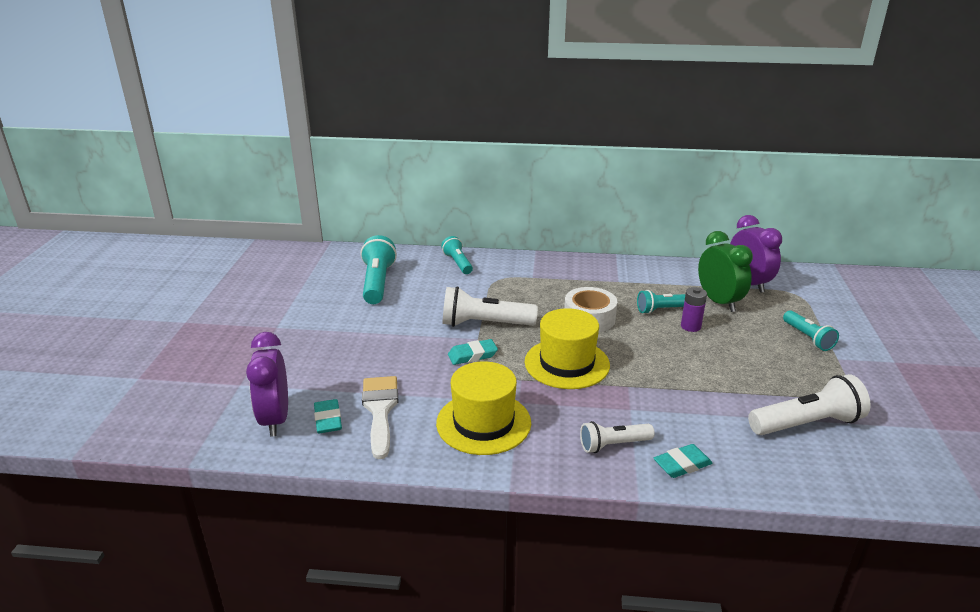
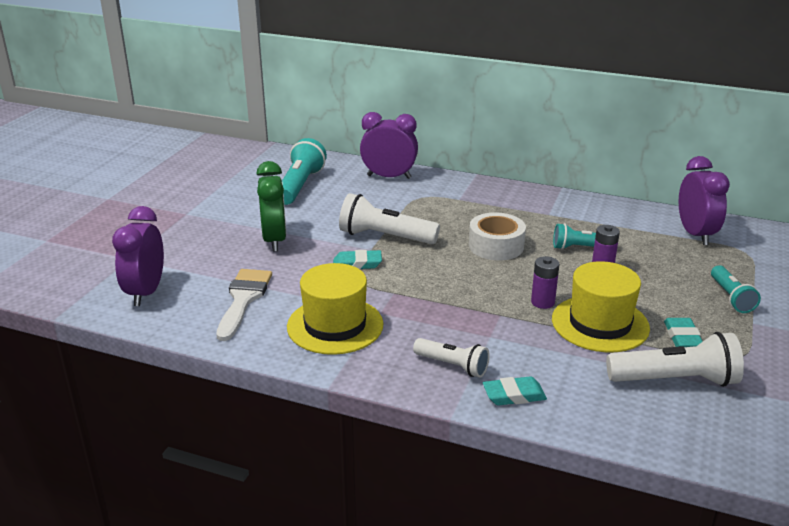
camera: 15 degrees right, 0 degrees up
(328, 420) = (192, 300): turquoise eraser -> turquoise eraser (682, 337)
(458, 263) = (389, 177): turquoise flashlight -> purple clock
(567, 363) = (448, 285): yellow hat -> yellow hat (600, 323)
(613, 445) = (453, 366): white flashlight -> white flashlight turned 150 degrees counterclockwise
(658, 367) = (542, 302): none -> purple battery
(719, 302) = (649, 248): green clock -> green clock (274, 240)

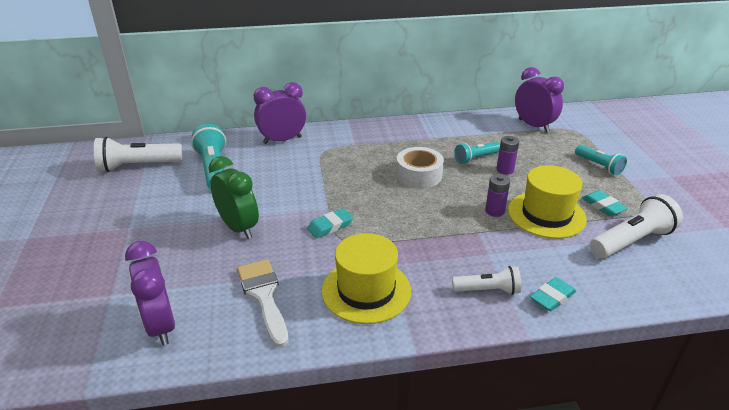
camera: 30 degrees left, 5 degrees up
(385, 237) = (329, 194): white flashlight -> white flashlight (138, 166)

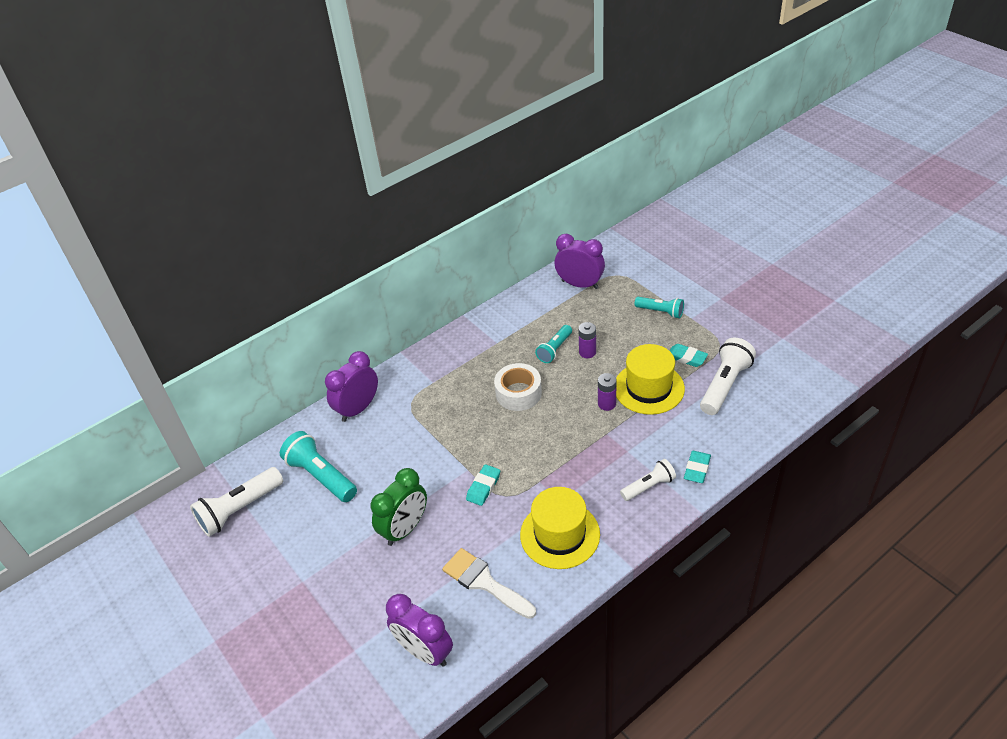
camera: 25 degrees left, 10 degrees up
(238, 228) = (405, 529): green clock -> green clock turned 105 degrees clockwise

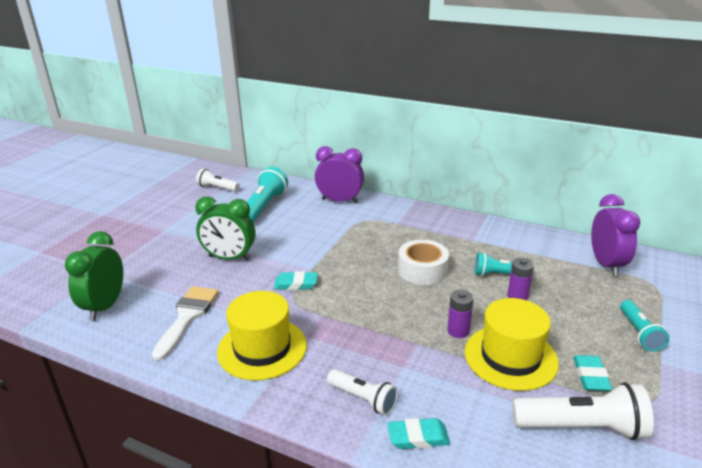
camera: 60 degrees right, 15 degrees down
(239, 509) = (217, 188): white flashlight -> white flashlight, size x0.62
(424, 651) = (105, 306): purple clock -> green clock

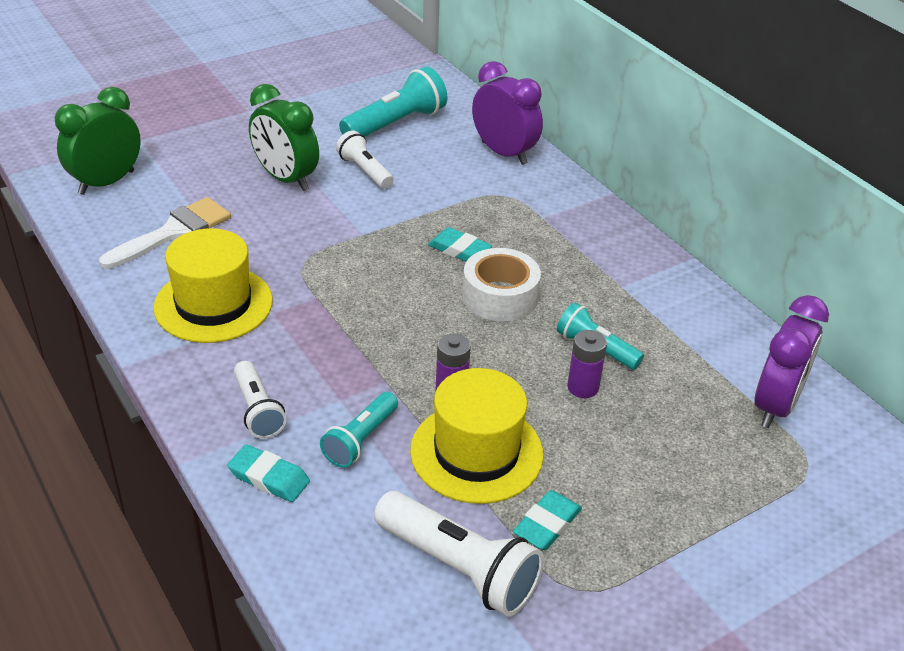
camera: 30 degrees right, 10 degrees up
(217, 188) = (366, 73): white flashlight -> white flashlight (365, 171)
(296, 284) = (326, 245): turquoise eraser -> turquoise eraser (459, 250)
(639, 333) = (688, 512): turquoise flashlight -> turquoise flashlight (360, 440)

